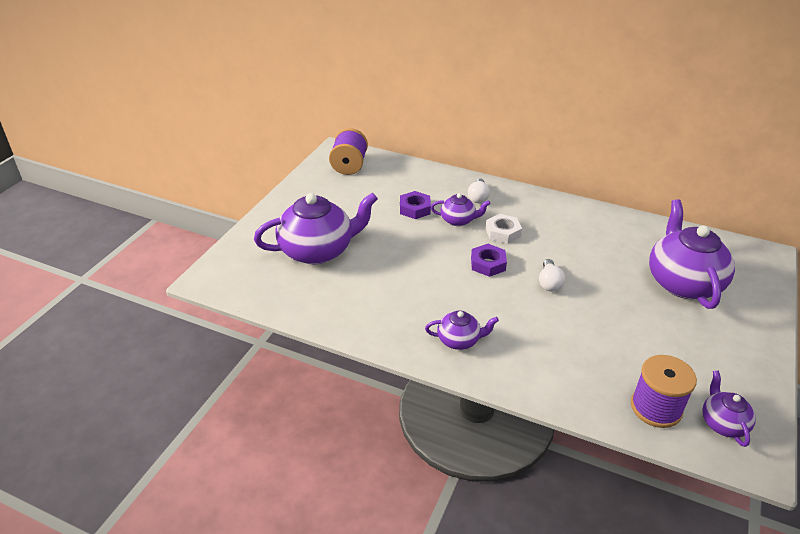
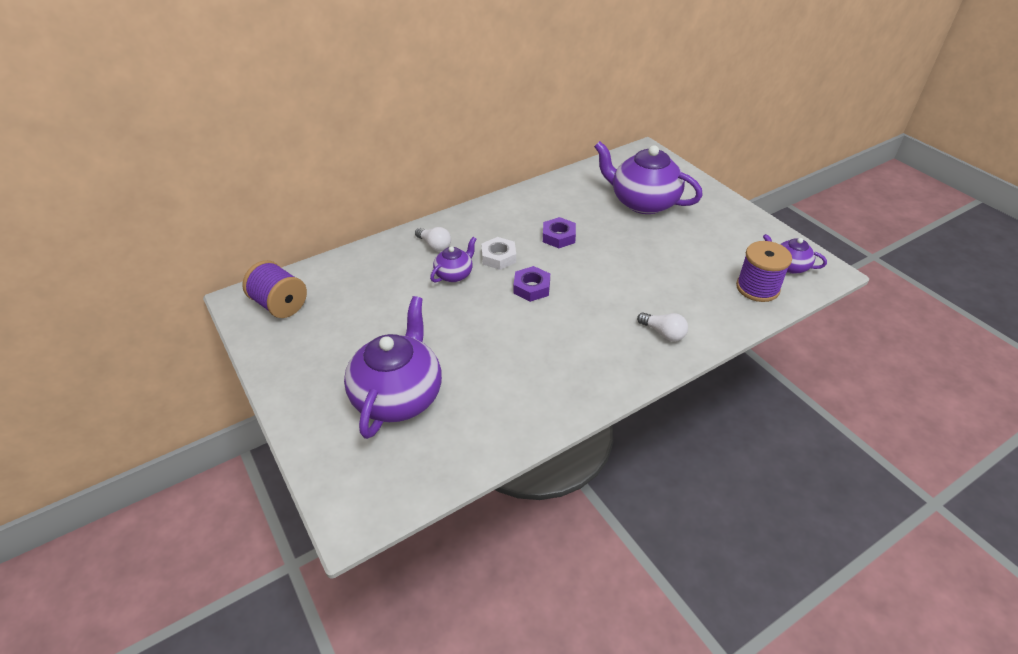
camera: 55 degrees left, 5 degrees up
(415, 209) = (407, 293): purple nut -> purple nut (558, 236)
(459, 340) = (613, 355): purple teapot -> none
(549, 283) = (586, 266): white light bulb -> white light bulb (663, 333)

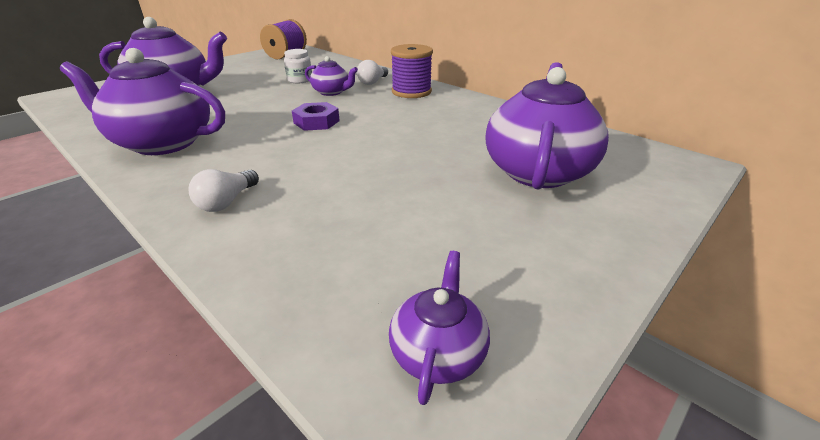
camera: 75 degrees right, 10 degrees down
(400, 295) = (300, 80): none -> white jar
(498, 257) = (364, 104): white nut -> none
(551, 382) = (162, 143): none -> purple teapot
(558, 236) = (416, 126): purple nut -> none
(757, 288) = (345, 298): purple spool -> purple spool (411, 92)

